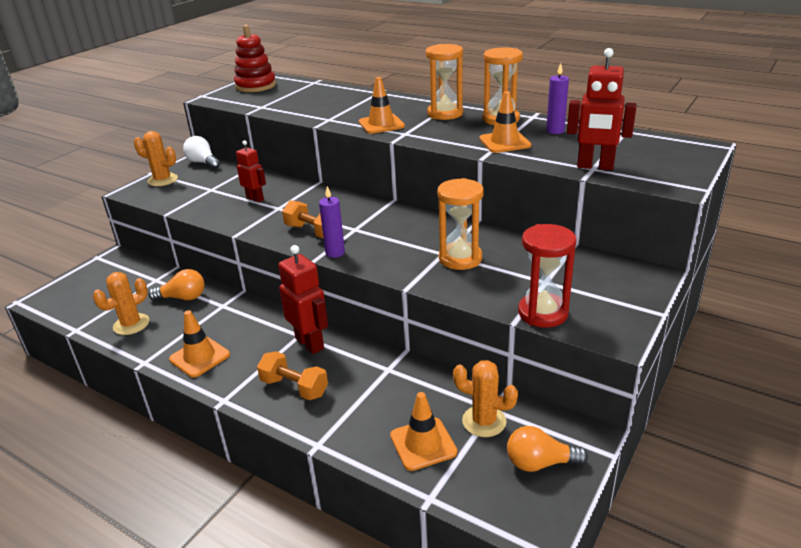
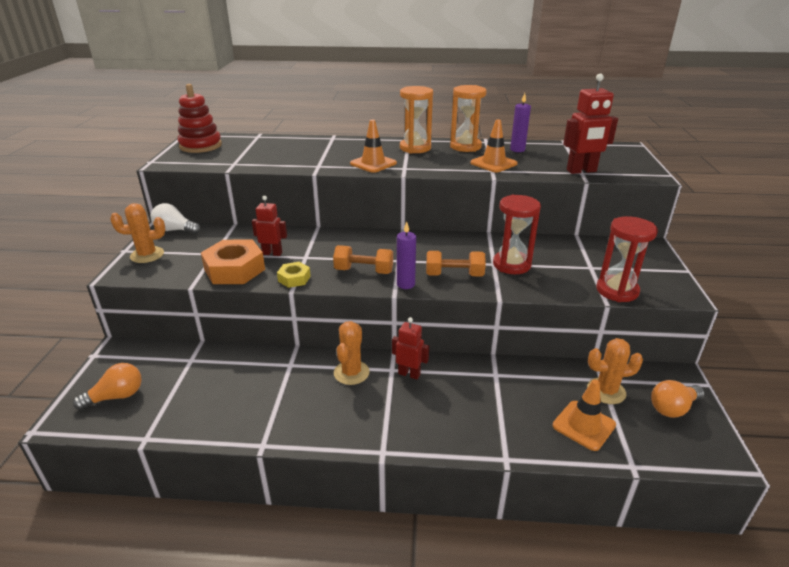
camera: 30 degrees left, 0 degrees up
(131, 324) = (208, 412): orange cactus -> orange cactus (351, 373)
(183, 298) = (240, 369): orange light bulb -> orange light bulb (116, 396)
(199, 357) = (317, 420): orange traffic cone -> none
(212, 206) = (234, 269): none -> orange nut
(248, 225) = (294, 278): none -> yellow nut
(294, 387) = (435, 417): orange dumbbell -> orange dumbbell (454, 275)
(310, 343) = (409, 374): red robot -> red robot, size x0.64
(460, 258) = (511, 265): orange hourglass -> red hourglass

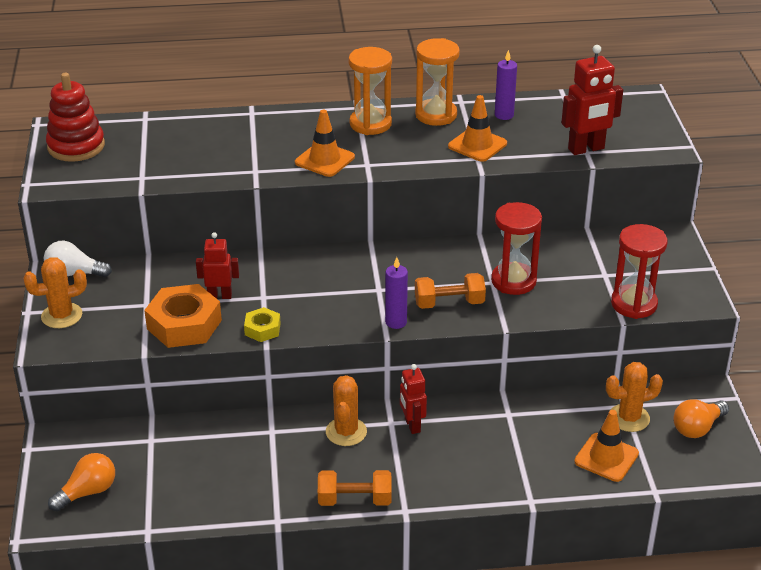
camera: 10 degrees left, 5 degrees up
(364, 271) = (341, 309): orange dumbbell -> orange dumbbell (355, 500)
(409, 374) = (412, 425): red robot -> red robot turned 120 degrees counterclockwise

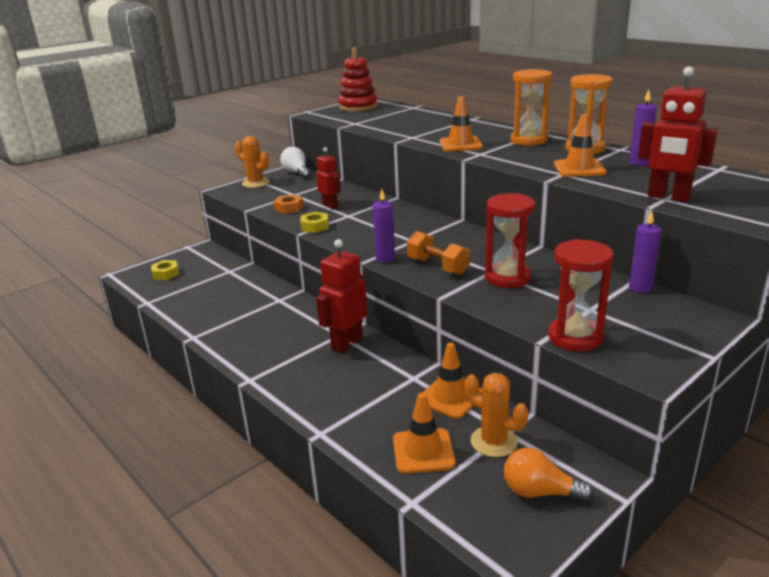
camera: 55 degrees right, 10 degrees down
(87, 492) = (166, 274): orange light bulb -> yellow nut
(184, 324) = (289, 208): orange nut -> orange nut, size x0.52
(346, 432) = (309, 323): orange cactus -> none
(355, 500) = (241, 355): orange dumbbell -> none
(412, 425) = (346, 343): red robot -> red robot, size x1.56
(556, 409) = (450, 397): none -> orange traffic cone
(602, 236) = (640, 288): none -> purple candle

